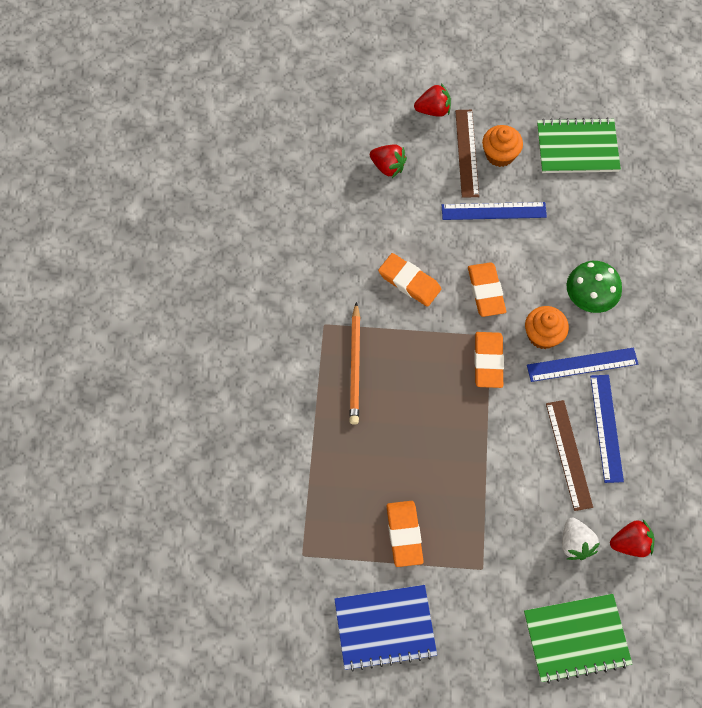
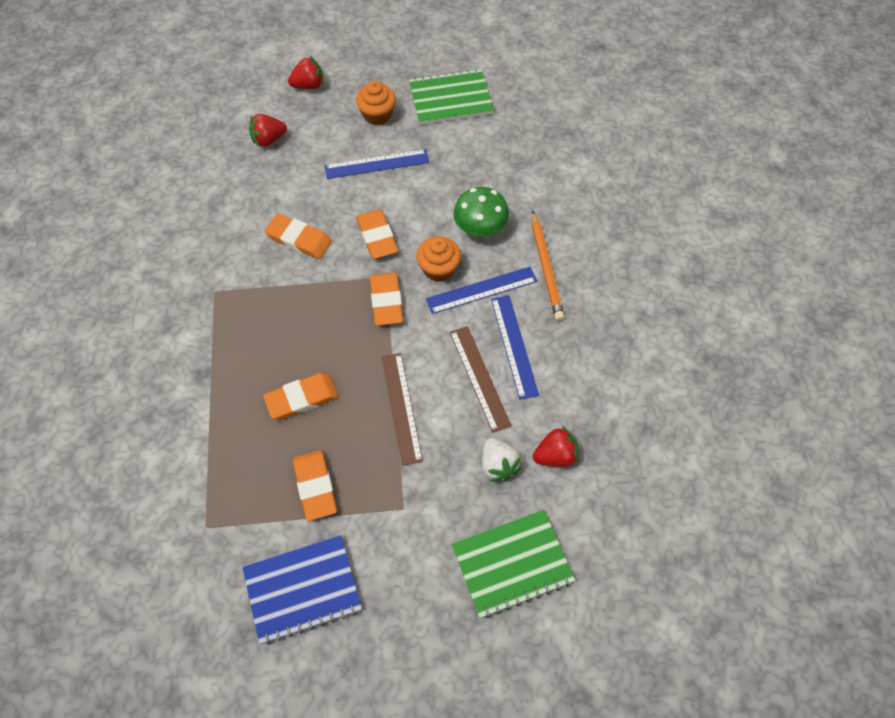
camera: 10 degrees left, 5 degrees down
(355, 366) = (250, 326): orange pencil -> orange pencil (546, 268)
(388, 167) = (268, 140): red strawberry -> red strawberry turned 135 degrees clockwise
(399, 447) = (302, 398): none -> orange eraser
(466, 153) = (345, 117): brown ruler -> brown ruler (401, 407)

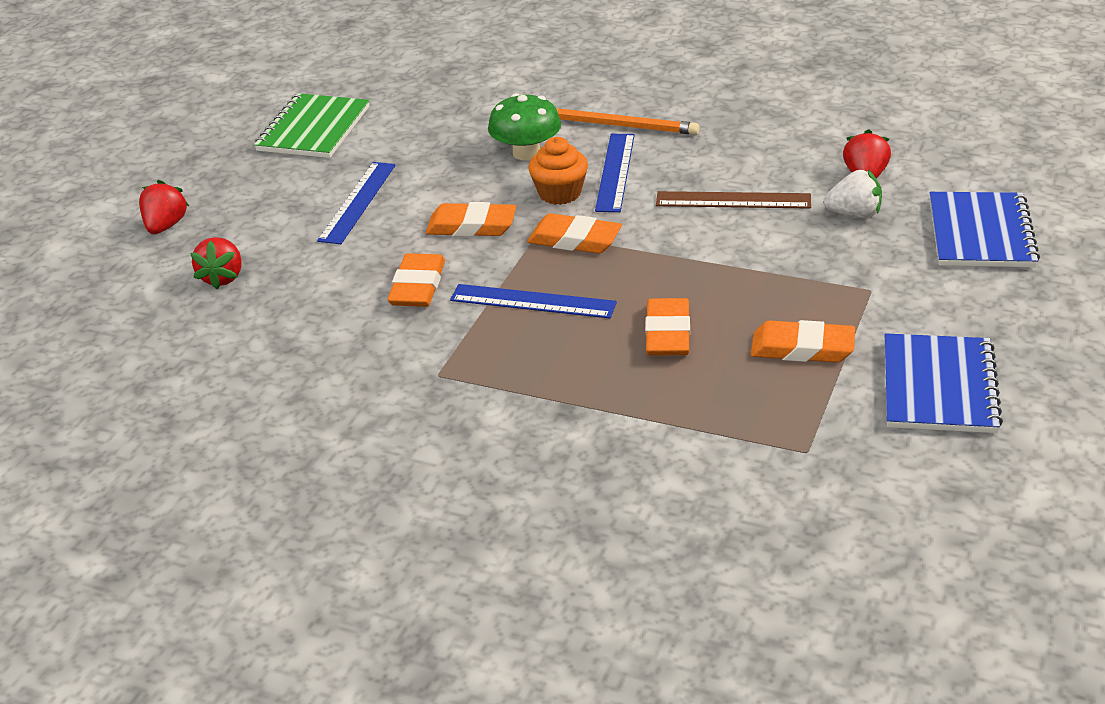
camera: 60 degrees left, 25 degrees down
(299, 239) = (418, 286): orange eraser -> orange eraser turned 45 degrees counterclockwise
(377, 115) = (278, 185): orange cupcake -> none
(401, 407) = (734, 261): brown ruler -> none
(512, 564) = (981, 233): green notebook -> blue notebook
(514, 346) = (708, 169): blue ruler -> blue ruler (533, 301)

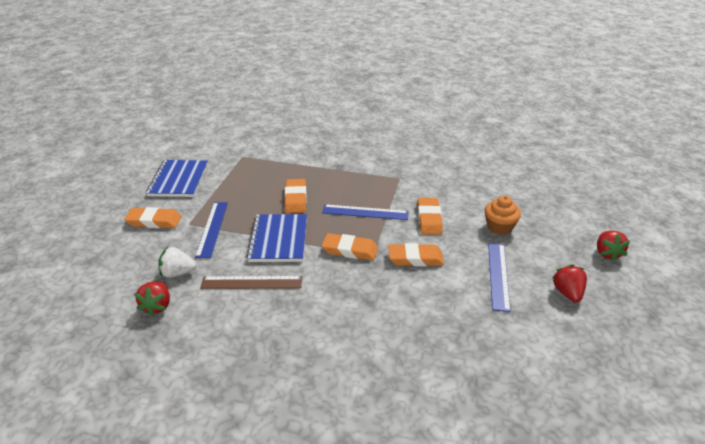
camera: 170 degrees right, 0 degrees up
(222, 278) = (539, 221): red strawberry -> red strawberry (567, 293)
(313, 129) = (583, 350): green notebook -> none
(526, 153) = (399, 325): green mushroom -> none
(560, 193) = (366, 286): orange cupcake -> orange cupcake (499, 227)
(615, 172) = (331, 306): blue ruler -> blue ruler (212, 228)
(621, 125) = (331, 360): orange pencil -> none
(802, 348) = (233, 194): orange eraser -> orange eraser (154, 221)
(981, 233) = (109, 261): blue notebook -> blue notebook (278, 239)

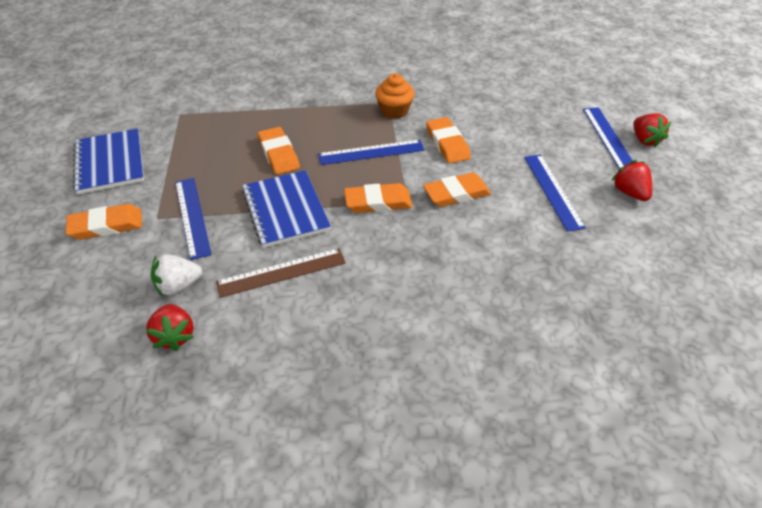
camera: 20 degrees left, 10 degrees up
(499, 227) = (526, 136): orange cupcake -> orange cupcake (394, 111)
(573, 244) = (608, 138): none -> blue ruler

